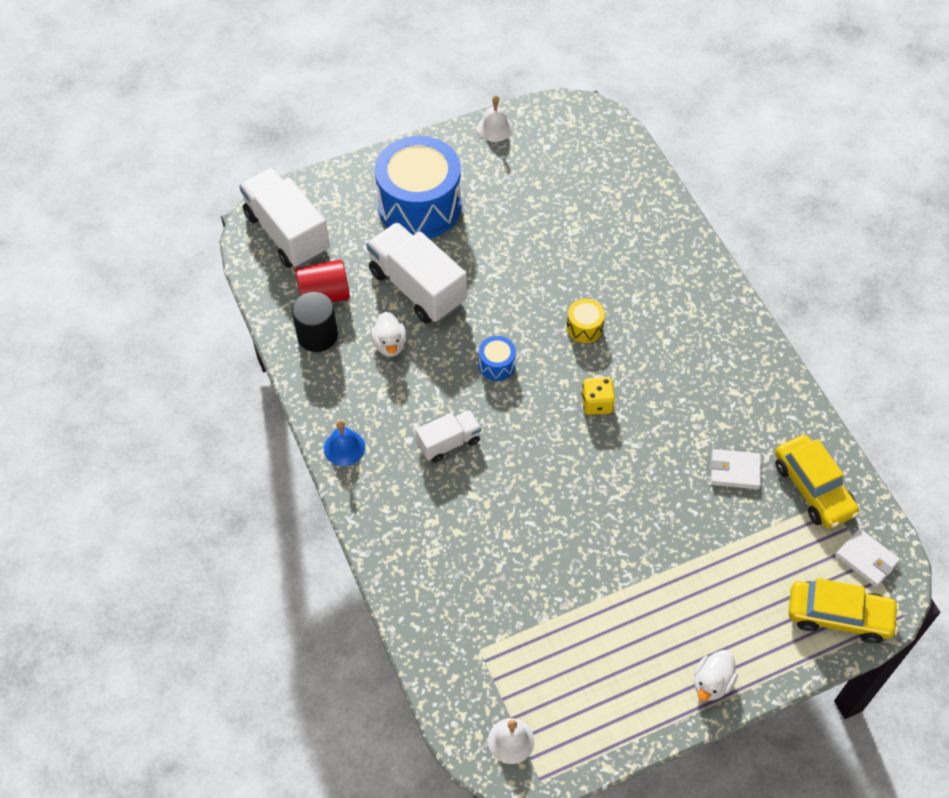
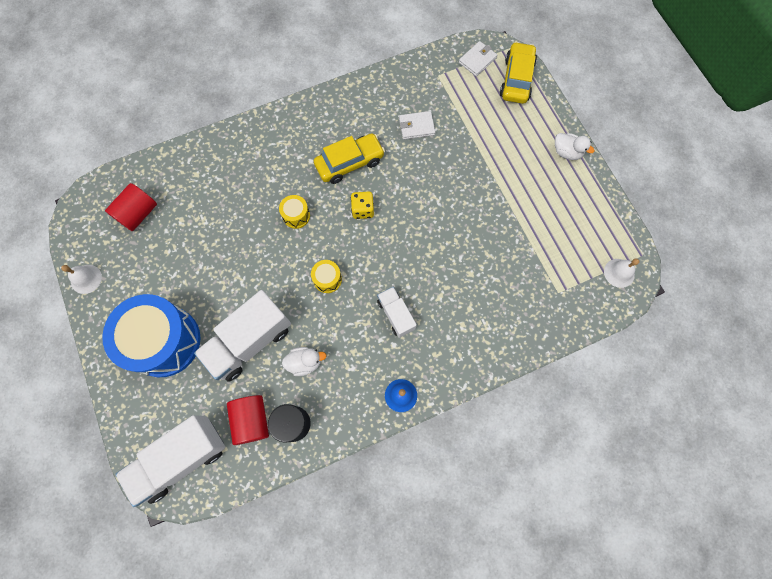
camera: 90 degrees left, 15 degrees up
(496, 365) = (327, 279): blue drum -> yellow drum
(579, 166) = (138, 213): none -> red cylinder
(735, 471) = (416, 126): white wallet -> white wallet turned 75 degrees clockwise
(813, 488) = (428, 83): yellow car -> yellow car (349, 163)

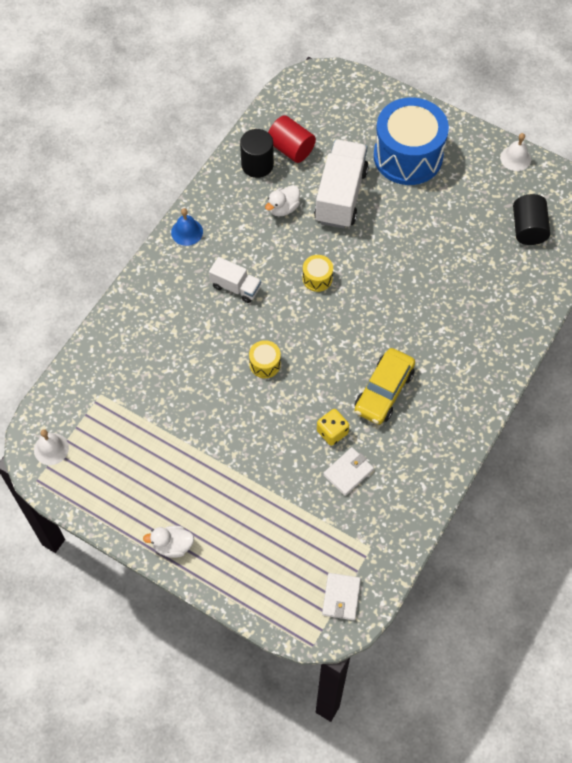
camera: 145 degrees right, 10 degrees down
(138, 213) = (528, 228): red cylinder -> black cylinder
(181, 458) = (321, 98): white truck -> none
(296, 215) = (391, 312): yellow drum -> yellow drum (265, 364)
(363, 210) = (335, 355): yellow dice -> yellow dice (332, 432)
(516, 79) = (281, 601): yellow car -> none

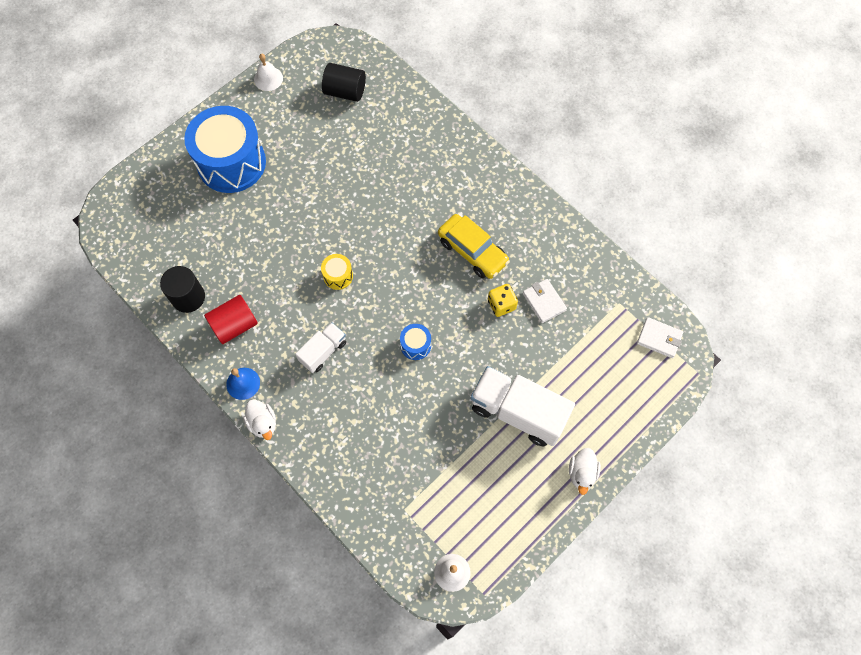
camera: 75 degrees left, 5 degrees up
(265, 364) = (415, 345): yellow drum -> blue drum
(283, 208) = (248, 286): white duck -> white duck (263, 423)
(291, 149) = (181, 261): red cylinder -> red cylinder (234, 325)
(341, 196) = (253, 231): white truck -> white truck (518, 412)

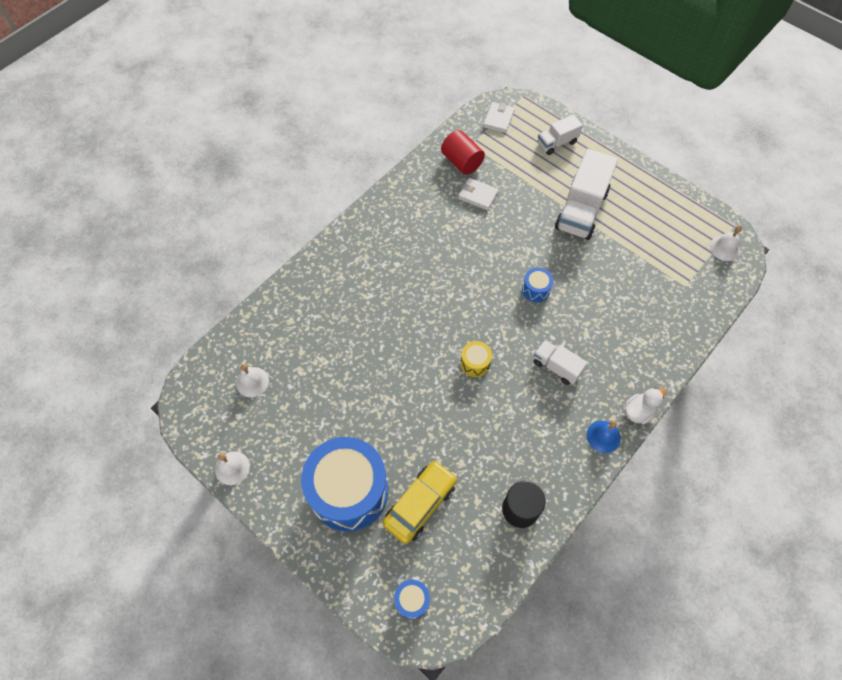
camera: 95 degrees left, 5 degrees down
(132, 204) = (412, 600): none -> blue drum
(234, 325) = (544, 455): red cylinder -> red cylinder (462, 162)
(345, 91) = (252, 382): black cylinder -> white bell
(472, 251) = (435, 251): yellow car -> yellow car (420, 504)
(501, 305) = (485, 226): yellow dice -> none
(544, 302) = (478, 195): white wallet -> white wallet turned 60 degrees clockwise
(582, 473) = (621, 166): white duck -> none
(620, 401) = (557, 143): none -> white truck

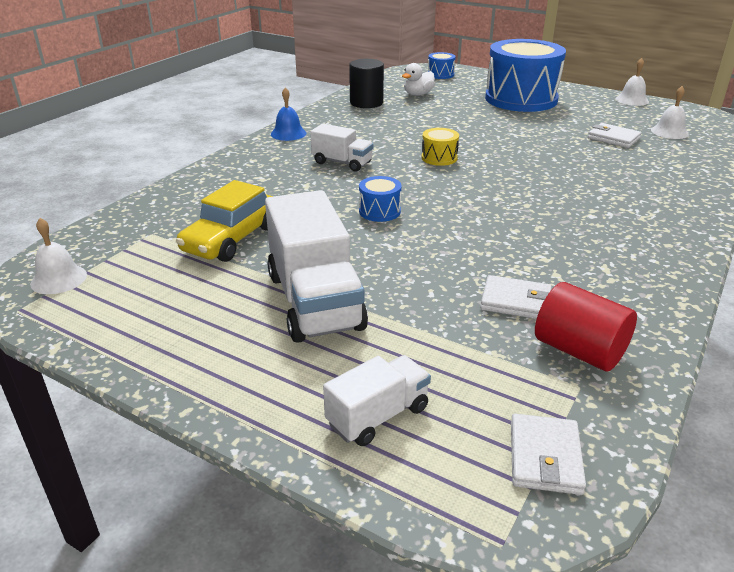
camera: 170 degrees right, 30 degrees down
(310, 377) = (613, 138): none -> white wallet
(420, 504) = (455, 99): yellow car -> yellow car (232, 239)
(581, 210) = (314, 301): white truck -> white truck turned 150 degrees clockwise
(638, 411) = (247, 147): white duck -> white duck (418, 94)

